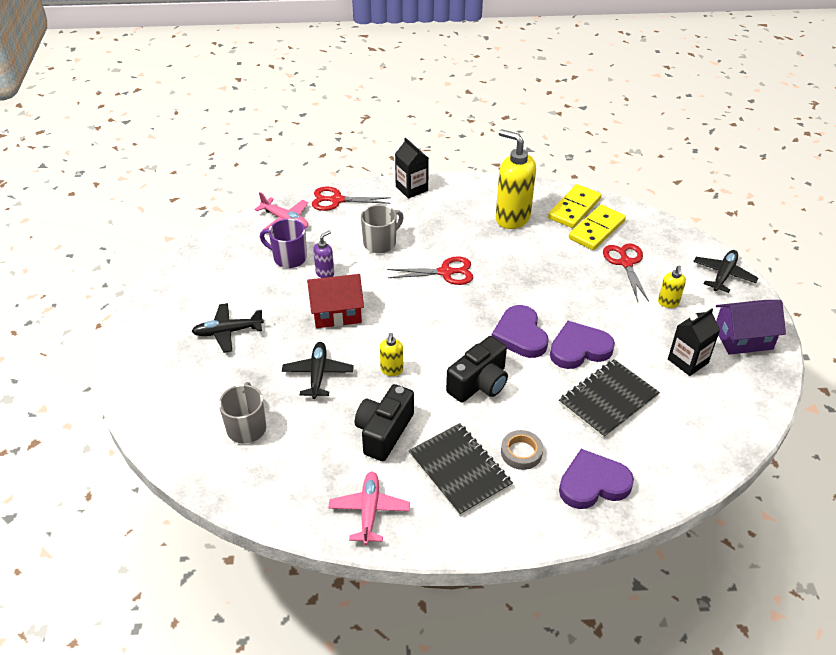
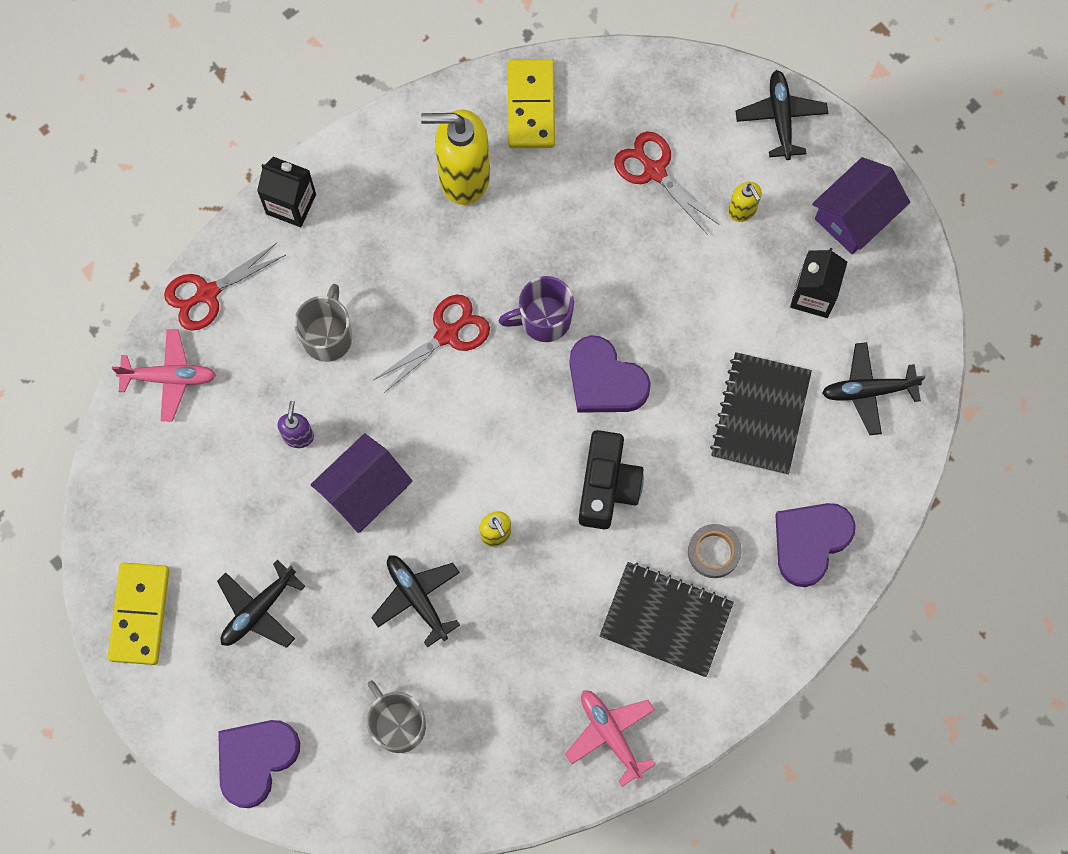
camera: 35 degrees left, 30 degrees up
(289, 258) = (231, 441): purple mug -> purple mug (544, 319)
(336, 312) = (364, 491): red house -> purple house
(384, 432) = (552, 626): black camera -> none
(579, 349) = (684, 357): purple heart -> purple heart (255, 760)
(596, 230) = (584, 130): yellow domino -> yellow domino (140, 614)
(693, 425) = (868, 391): none -> black plane

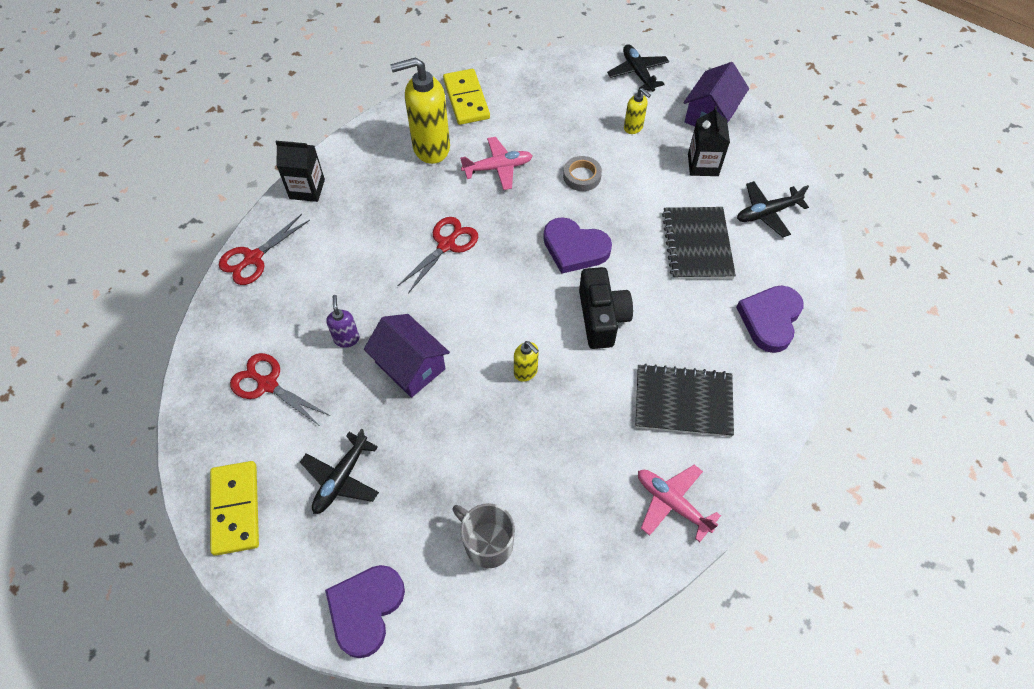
camera: 15 degrees left, 15 degrees down
(169, 378) = (232, 321): pink plane -> pink plane (498, 168)
(328, 336) = (354, 266): grey mug -> none
(364, 491) = (410, 366): purple house -> purple house turned 75 degrees counterclockwise
(417, 598) = (475, 435): black plane -> none
(544, 319) = (516, 220): purple mug -> none
(654, 171) = (564, 118): red scissors -> red scissors (267, 384)
(714, 552) = (700, 344): grey tape -> grey tape (582, 176)

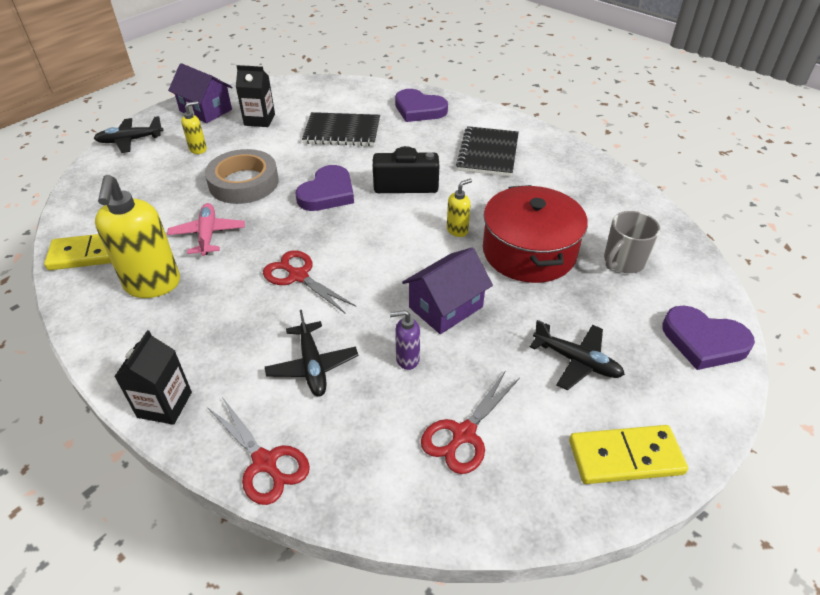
camera: 85 degrees left, 15 degrees down
(496, 443) = (529, 252): none -> red pot
(582, 176) = (244, 182): grey tape -> grey tape, size x1.86
(672, 503) = (572, 167): pink plane -> none
(767, 213) = (320, 99): black plane -> black plane (312, 366)

